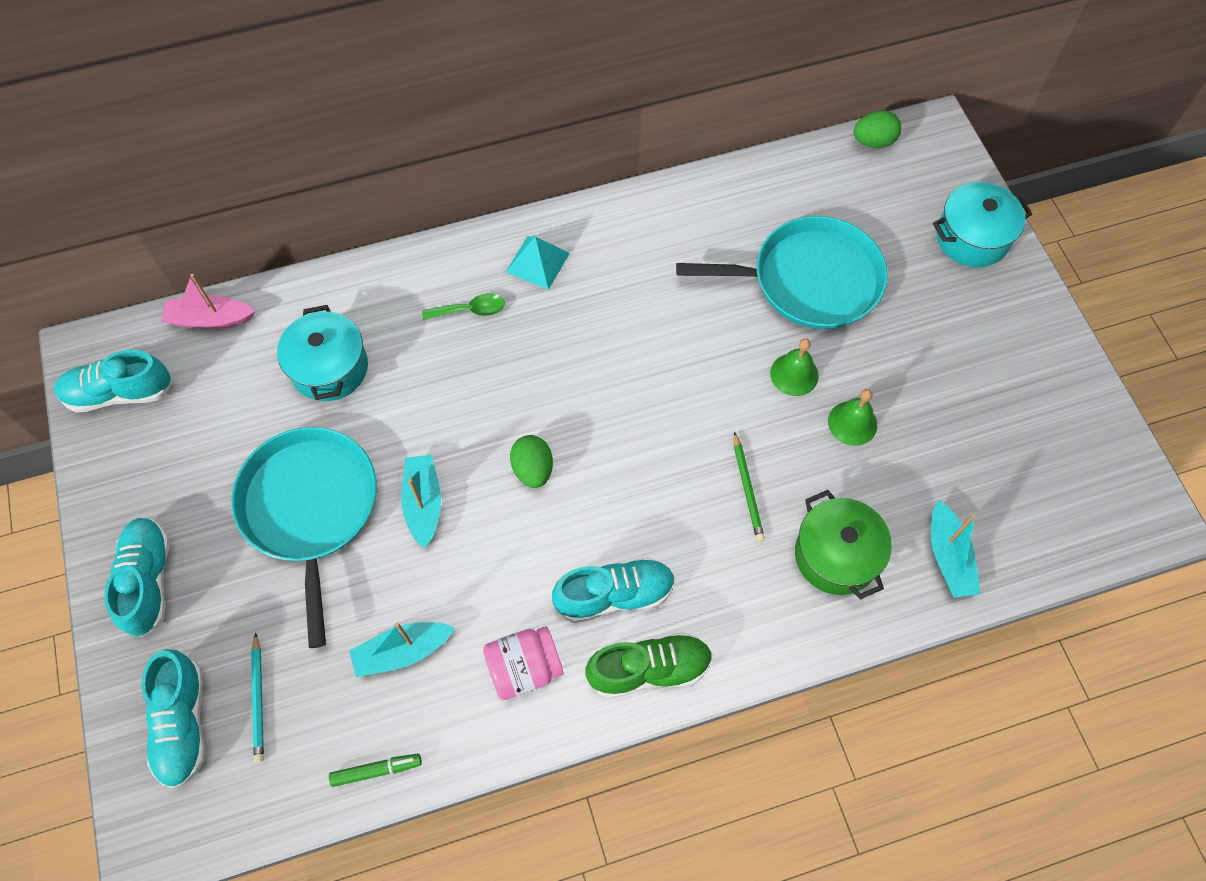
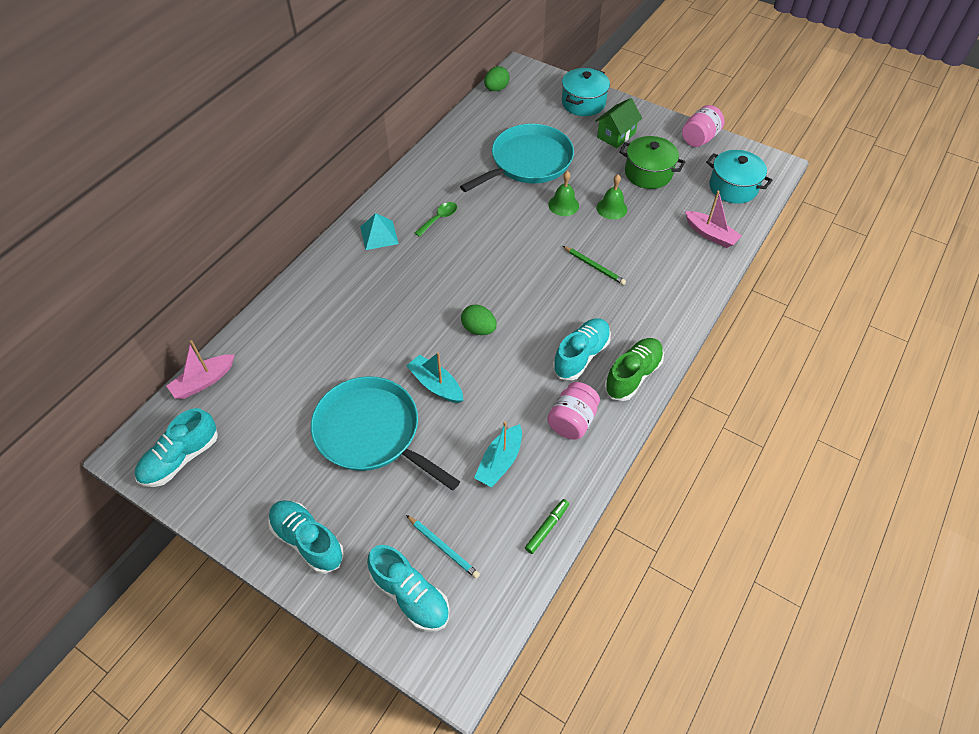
camera: 40 degrees left, 10 degrees down
(330, 368) = (309, 357): turquoise pot -> turquoise pot (733, 187)
(470, 310) = (364, 279): green spoon -> green spoon (439, 219)
(836, 555) = (663, 267): green pot -> green pot (648, 173)
(948, 557) = (710, 234): turquoise boat -> pink boat
(968, 318) = (616, 135): none -> green house
(1085, 402) = (699, 138): none -> pink jar

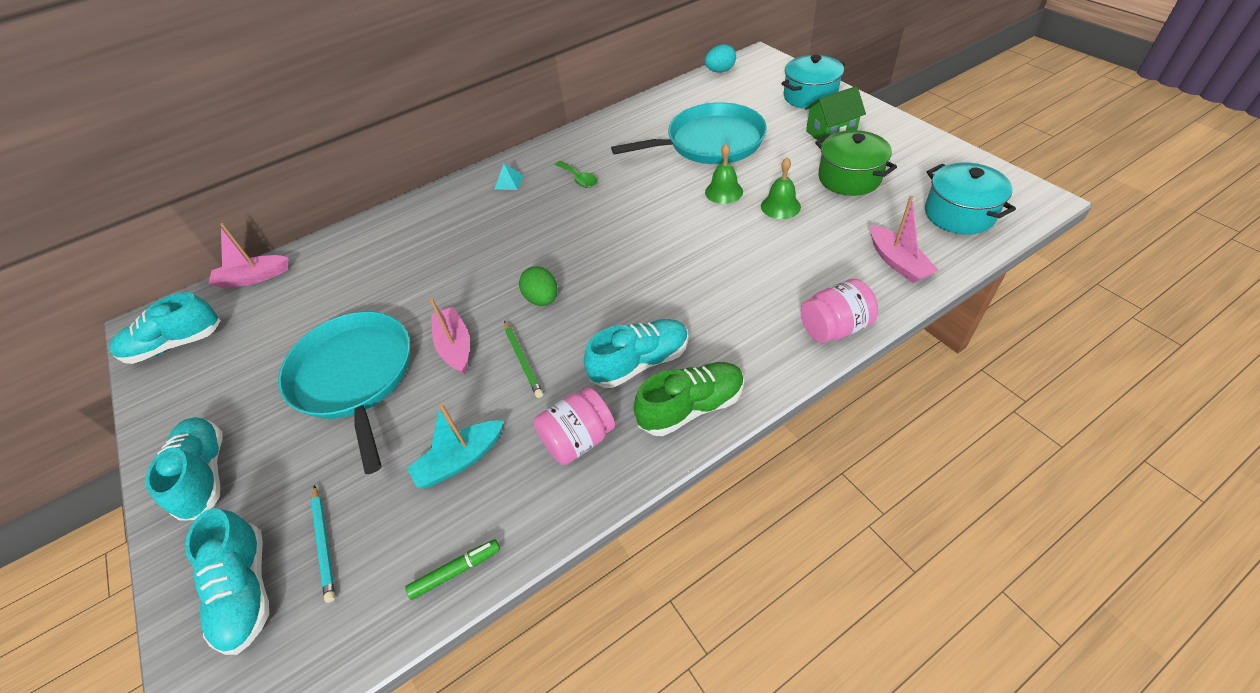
camera: 30 degrees right, 5 degrees down
(379, 235) = (509, 182): turquoise pyramid -> turquoise pyramid, size x0.65
(436, 385) = (455, 346): turquoise boat -> pink boat
(439, 219) = (579, 179): green spoon -> green spoon turned 75 degrees clockwise
(496, 89) = (720, 71): green egg -> turquoise egg
(594, 266) = (720, 264): green pencil -> green pencil (522, 360)
(699, 138) = (939, 152): pink jar -> pink jar (834, 328)

